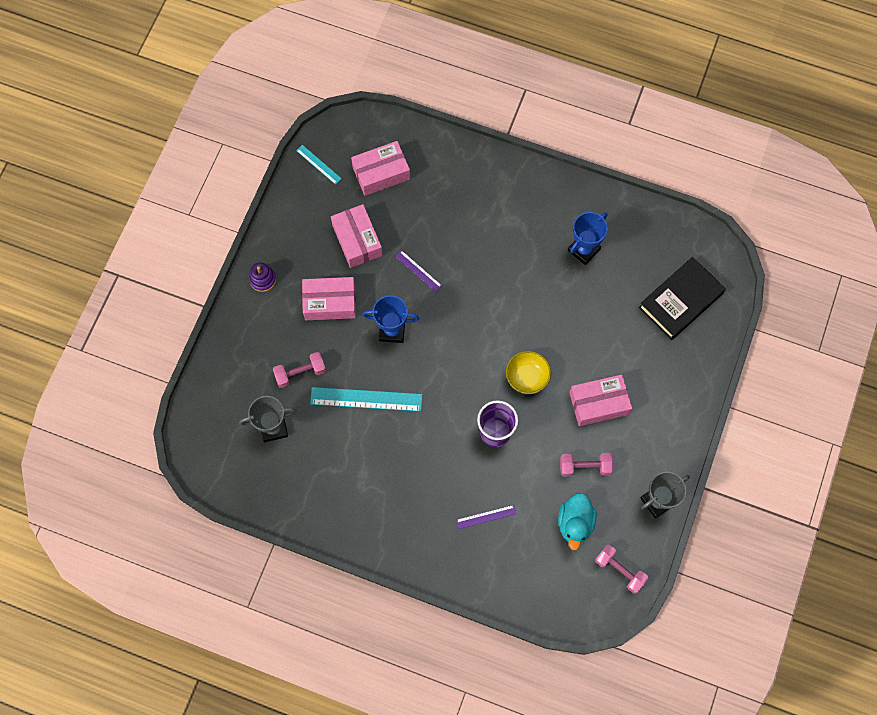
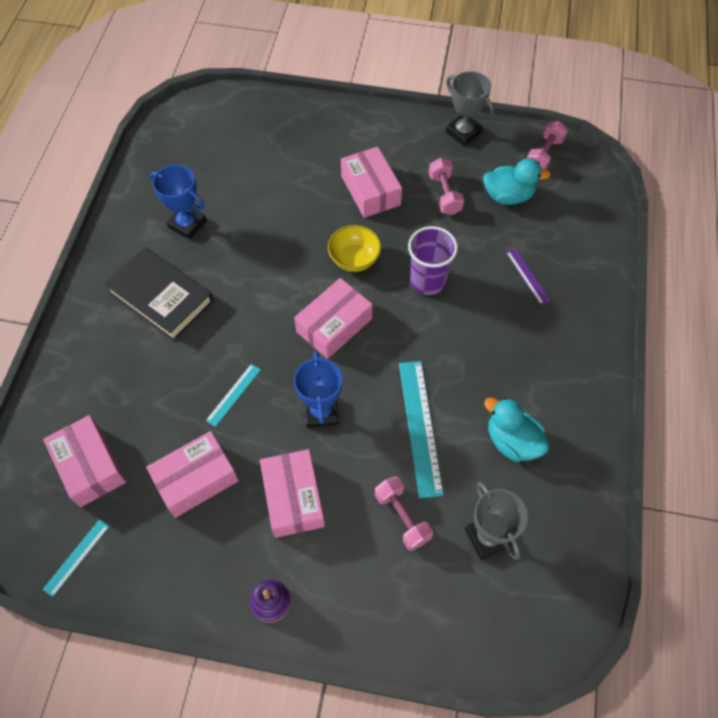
camera: 100 degrees left, 10 degrees down
(341, 464) = (512, 441): none -> turquoise duck
(418, 271) = (233, 395): purple ruler -> turquoise ruler
(465, 351) = (334, 325): none -> pink box
(681, 300) = (240, 134): black book -> black book (161, 297)

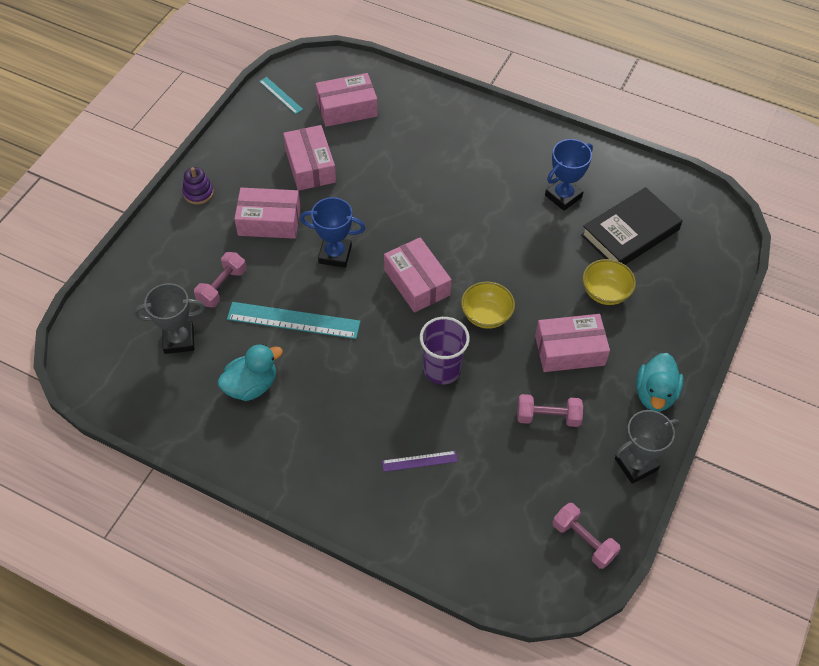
camera: 105 degrees right, 5 degrees down
(161, 297) = (487, 167): black book -> black book (630, 232)
(233, 395) = (374, 200): turquoise ruler -> none
(298, 175) = (605, 292): none -> yellow bowl
(402, 517) = (222, 287): pink dumbbell -> pink dumbbell turned 45 degrees counterclockwise
(508, 196) = (530, 479): turquoise duck -> turquoise duck (655, 394)

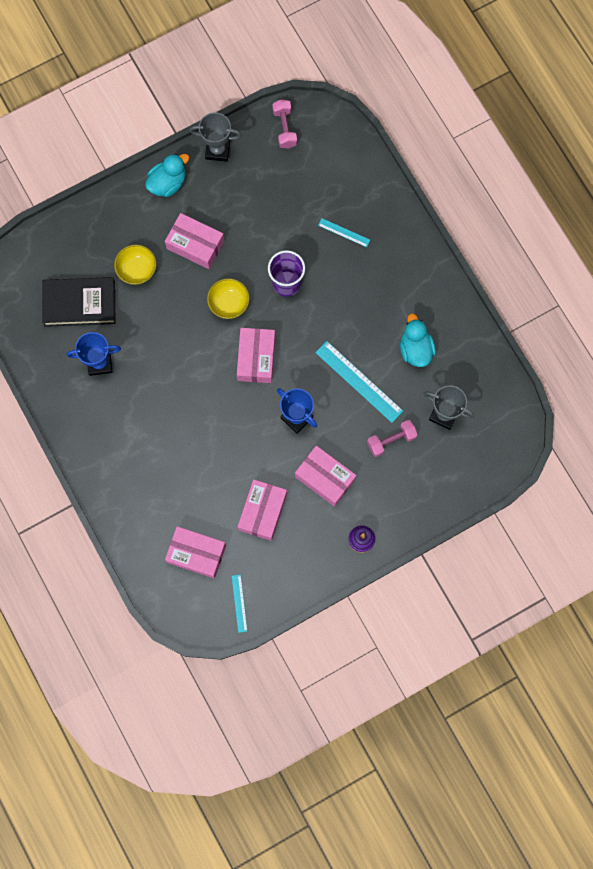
camera: 145 degrees left, 20 degrees up
(251, 385) = (415, 349): turquoise duck -> turquoise duck turned 75 degrees clockwise
(419, 461) = (344, 232): purple ruler -> turquoise ruler
(548, 417) = (245, 210): pink dumbbell -> none

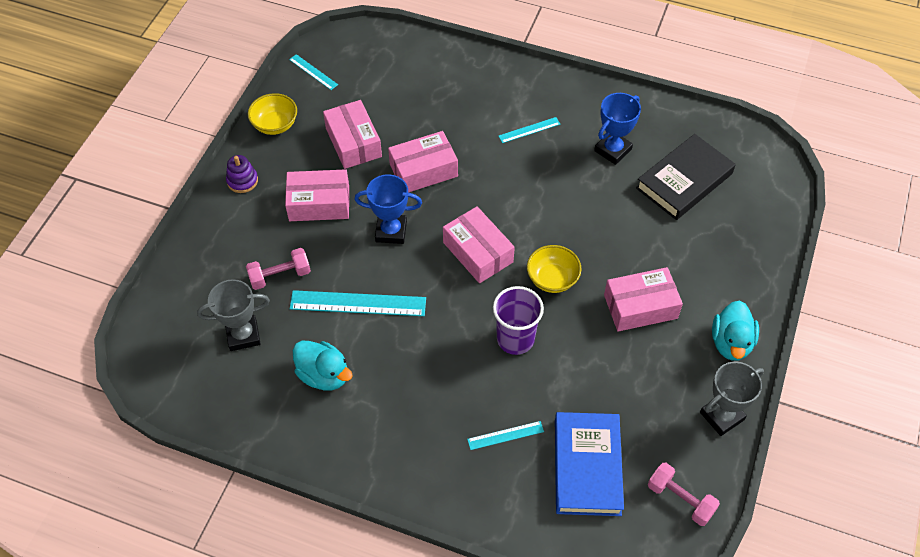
camera: 140 degrees right, 20 degrees down
(137, 270) = (668, 244): yellow bowl -> yellow bowl (275, 125)
(137, 424) = (529, 130): none -> turquoise ruler
(196, 554) = (382, 79): pink box -> pink box (423, 170)
(316, 182) = (587, 466): none -> blue book
(391, 440) = (280, 276): pink dumbbell -> pink dumbbell turned 45 degrees clockwise

